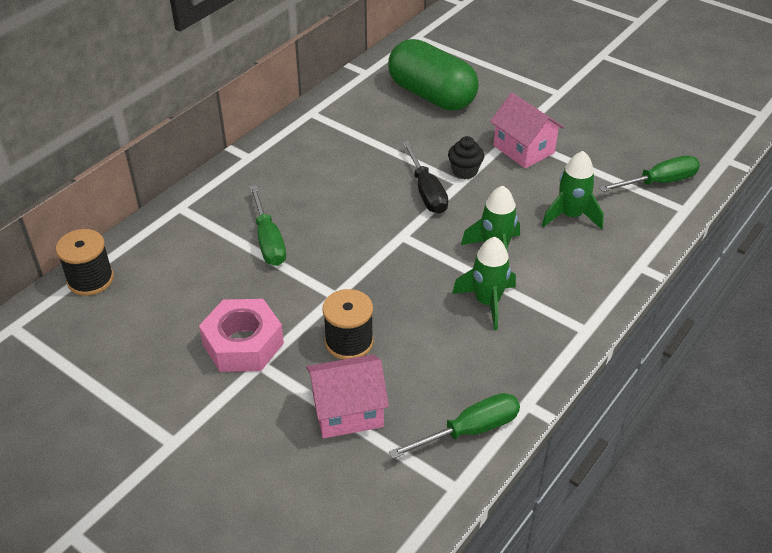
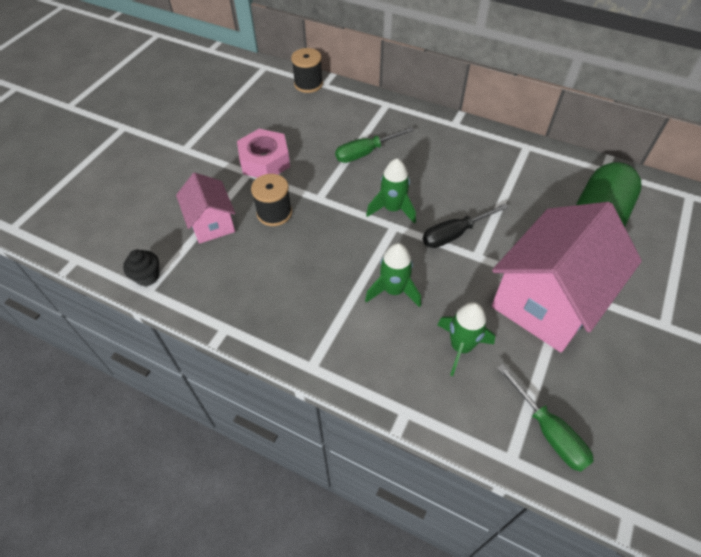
camera: 80 degrees right, 10 degrees up
(464, 171) = (493, 257): black cupcake -> black cupcake (147, 276)
(470, 430) = (198, 293): green screwdriver -> none
(487, 302) = (330, 291): green rocket -> green rocket (393, 209)
(523, 149) = (548, 300): pink house -> pink house, size x1.90

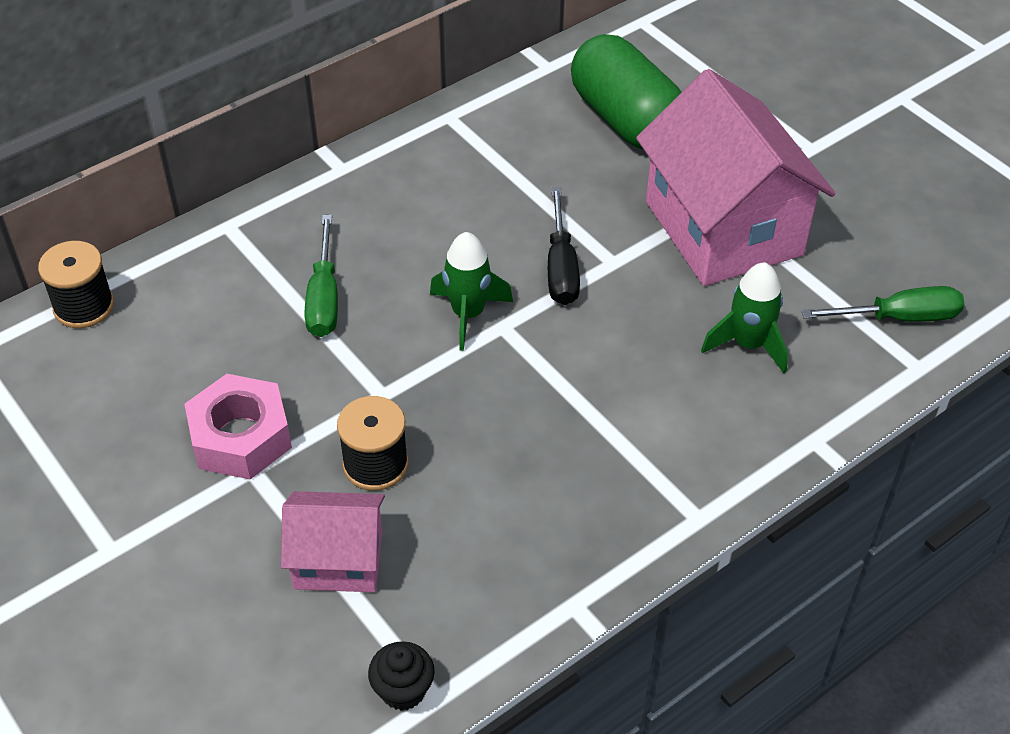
camera: 65 degrees left, 5 degrees down
(394, 291) = (620, 375): green rocket -> none

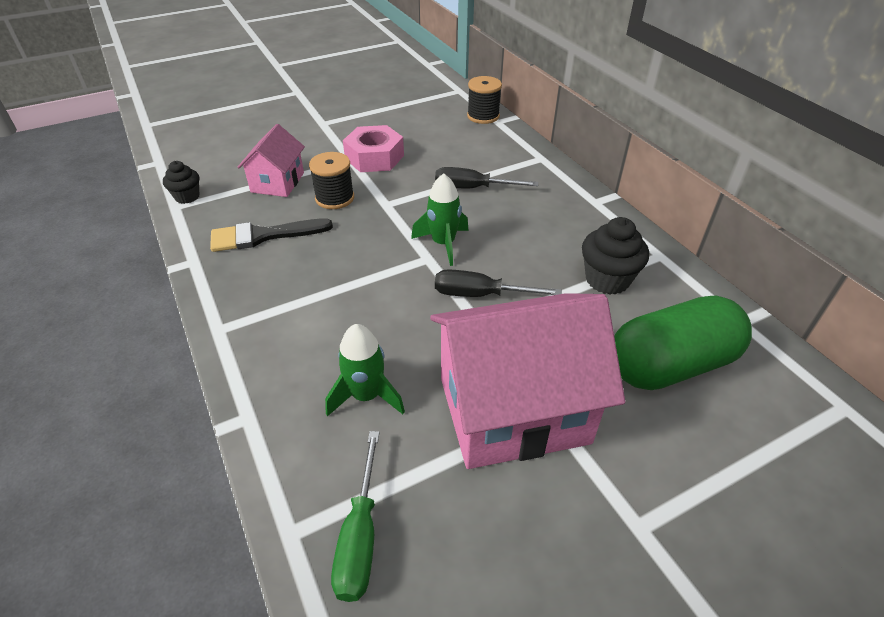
camera: 100 degrees right, 5 degrees down
(324, 298) = (472, 188): green screwdriver -> black screwdriver
(493, 531) = (263, 236): none -> black brush
(505, 160) = (607, 280): none -> black cupcake

